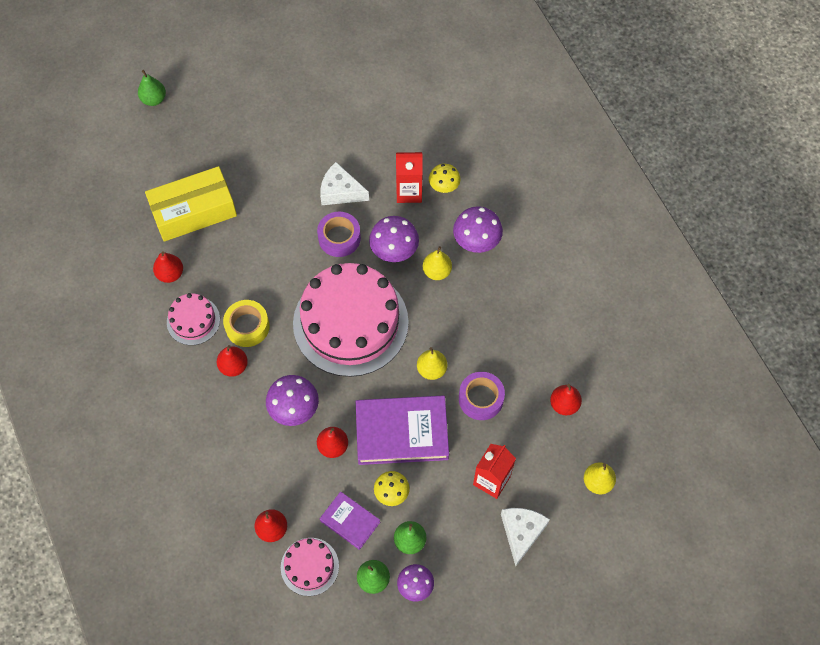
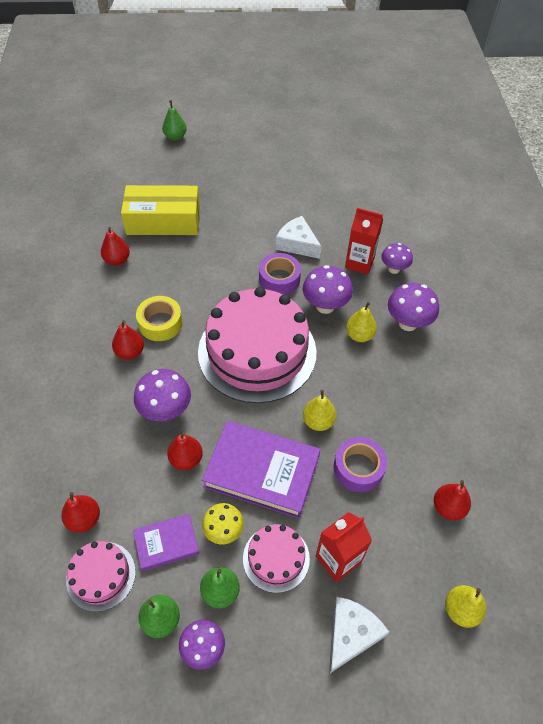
camera: 20 degrees right, 10 degrees down
(193, 320) = (115, 302): pink cake -> pink cake (276, 558)
(350, 521) = (166, 543): purple book -> purple book turned 75 degrees counterclockwise
(444, 187) = (394, 269): yellow mushroom -> purple mushroom

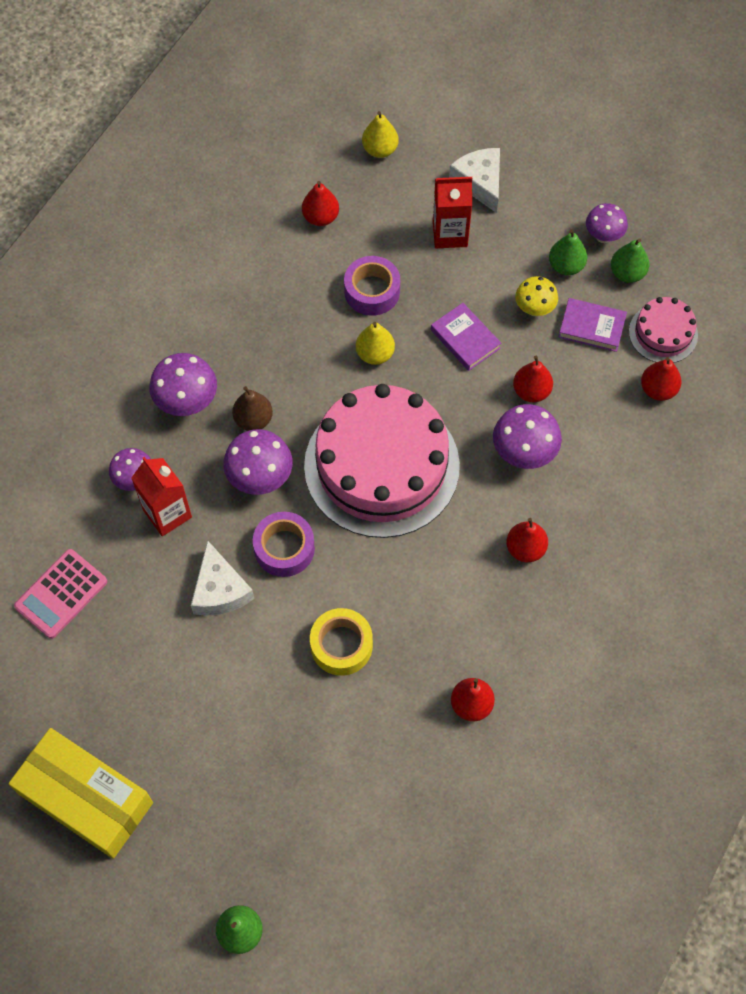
camera: 145 degrees left, 10 degrees up
(160, 323) = (469, 568): yellow tape -> yellow tape (341, 645)
(163, 221) = (369, 743): yellow box -> yellow box (86, 798)
(262, 471) = (465, 339): purple book -> purple book, size x0.54
(276, 558) = (502, 263): pink cake -> none
(351, 634) = (480, 182): white cheese -> white cheese turned 90 degrees clockwise
(359, 335) = (253, 419): yellow pear -> brown pear
(375, 204) = (61, 594): none -> pink calculator

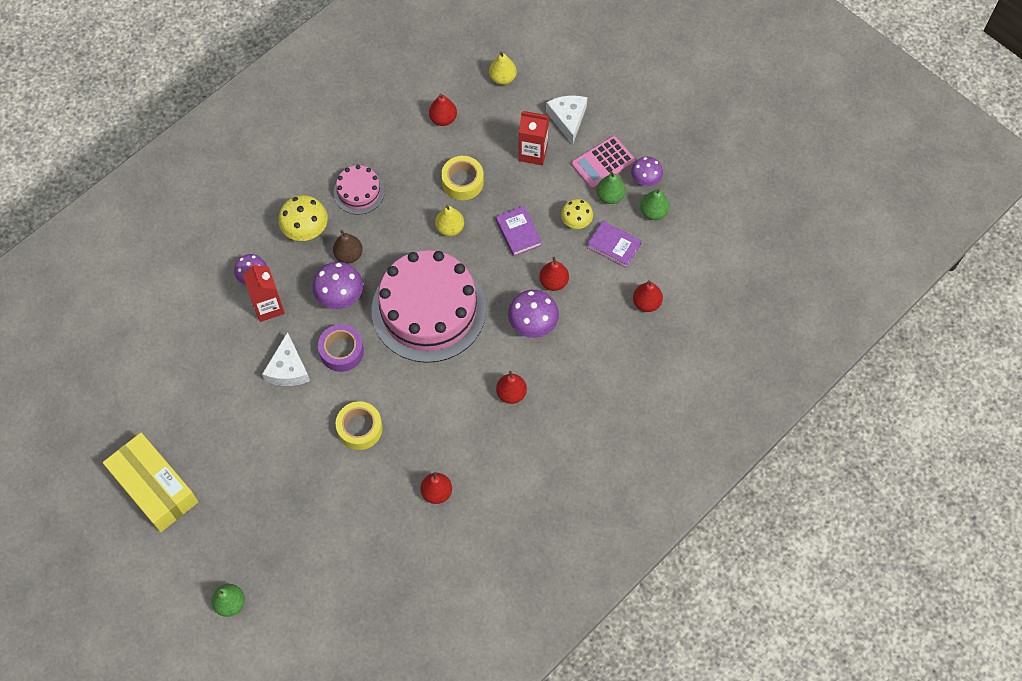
camera: 15 degrees right, 0 degrees up
(61, 594) = (179, 344): pink calculator -> pink calculator (603, 163)
(187, 402) = (306, 231): purple mushroom -> yellow mushroom
(372, 291) = (462, 182): purple tape -> yellow tape
(663, 333) = (665, 263): pink cake -> pink cake (359, 192)

